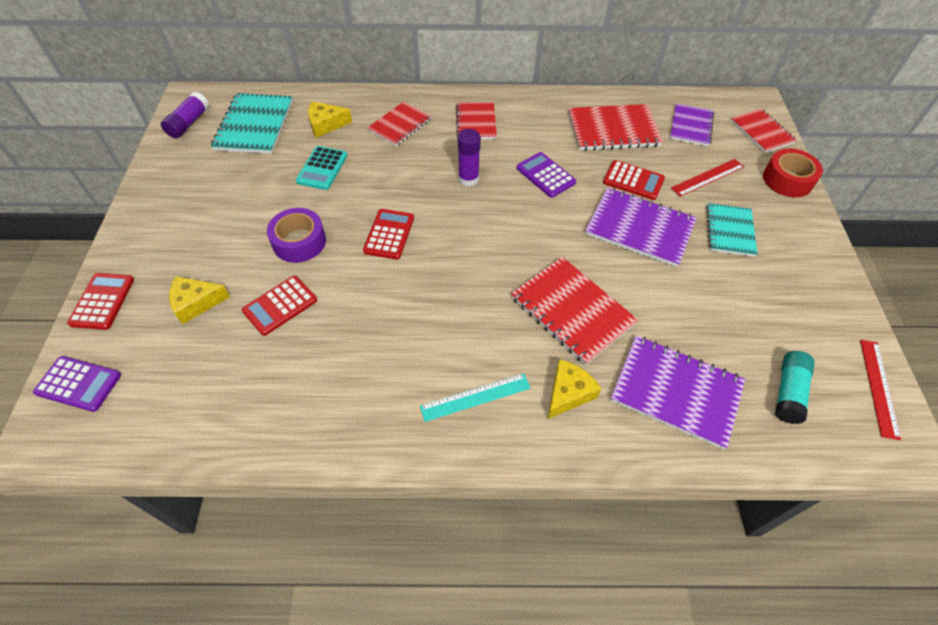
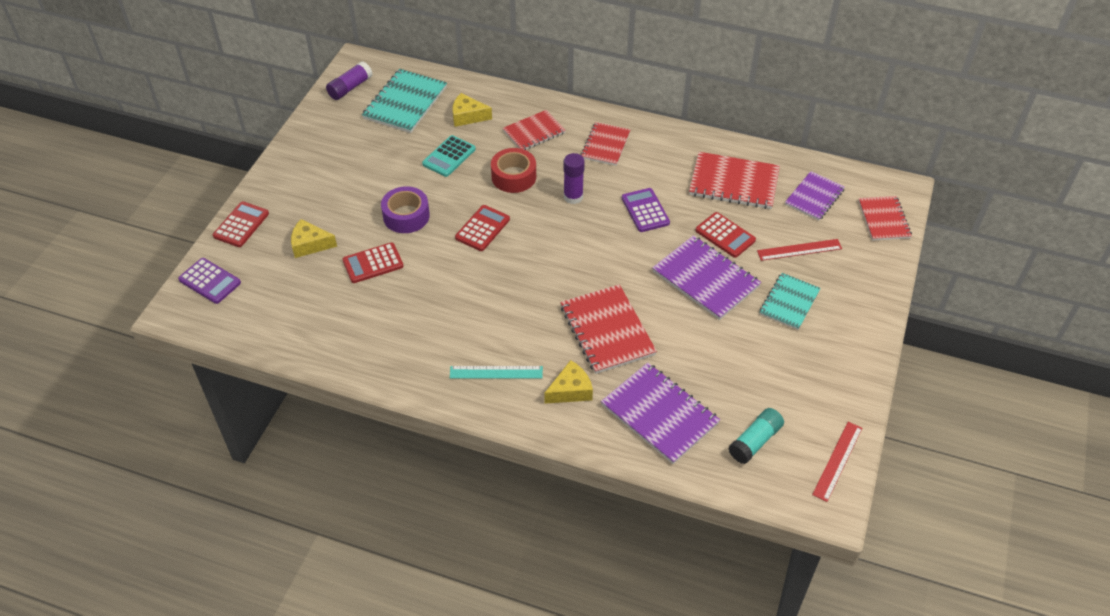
camera: 20 degrees right, 5 degrees down
(787, 180) = (878, 271): red tape -> red tape (513, 176)

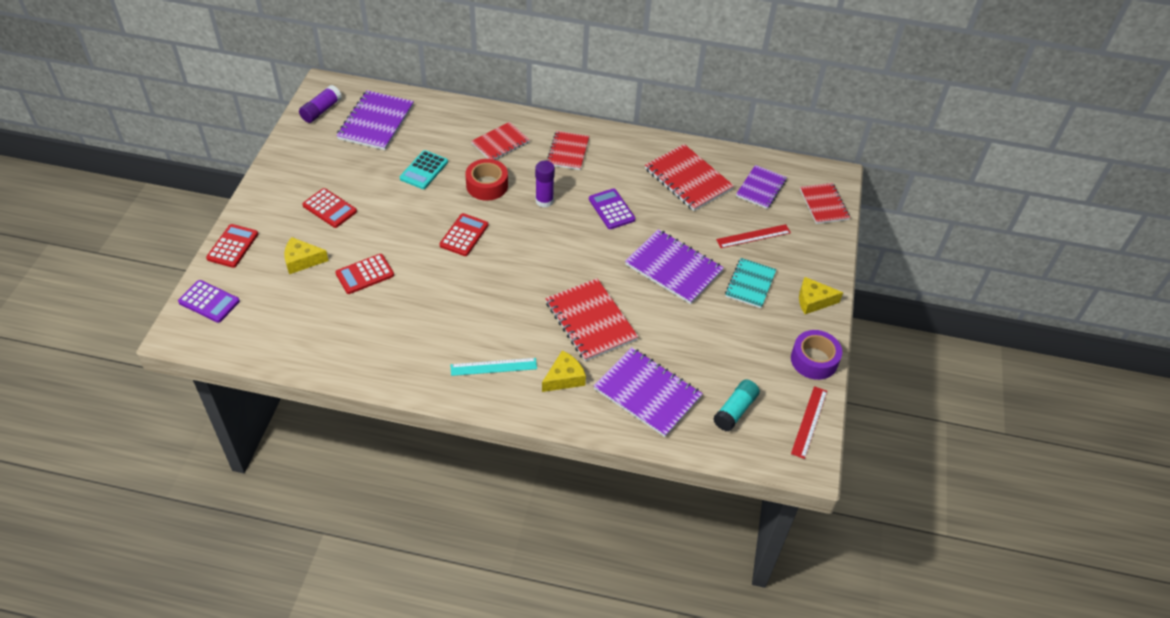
camera: 10 degrees left, 0 degrees up
(405, 103) = (376, 122): turquoise notebook -> purple notebook
(406, 216) = (390, 228): purple tape -> purple tape (814, 360)
(467, 116) = (436, 131): yellow cheese -> yellow cheese (813, 301)
(725, 235) = (686, 227): red calculator -> red calculator (329, 208)
(734, 182) = (688, 179): red notebook -> red notebook turned 45 degrees clockwise

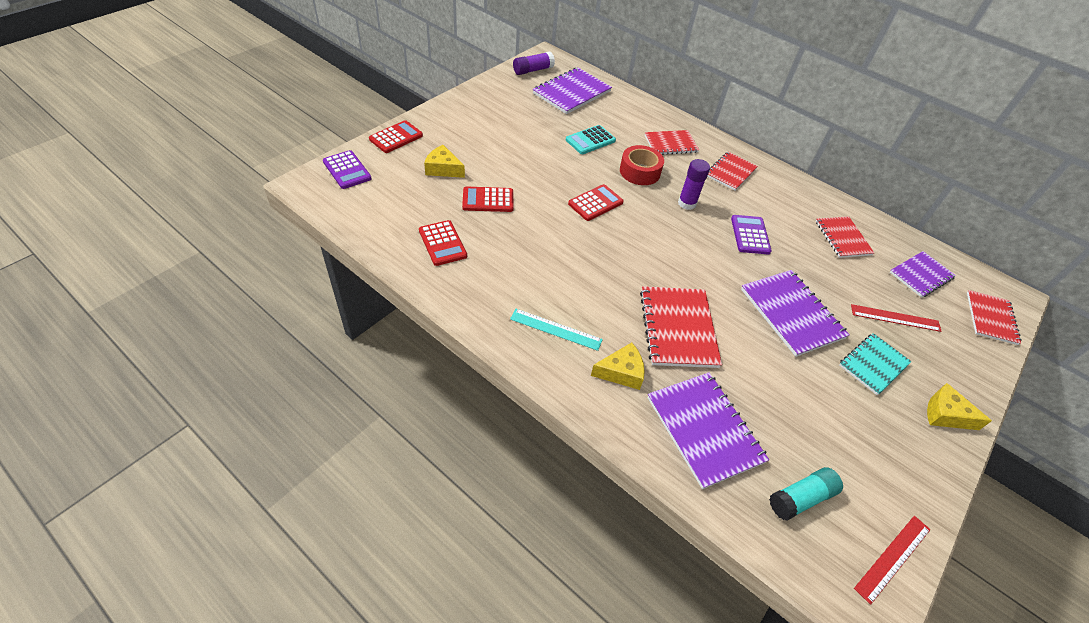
camera: 25 degrees right, 0 degrees up
(329, 208) = (492, 139): red calculator -> red calculator (442, 243)
(688, 179) = (842, 238): red notebook -> red notebook, size x0.65
(814, 360) = (924, 483): purple tape -> none

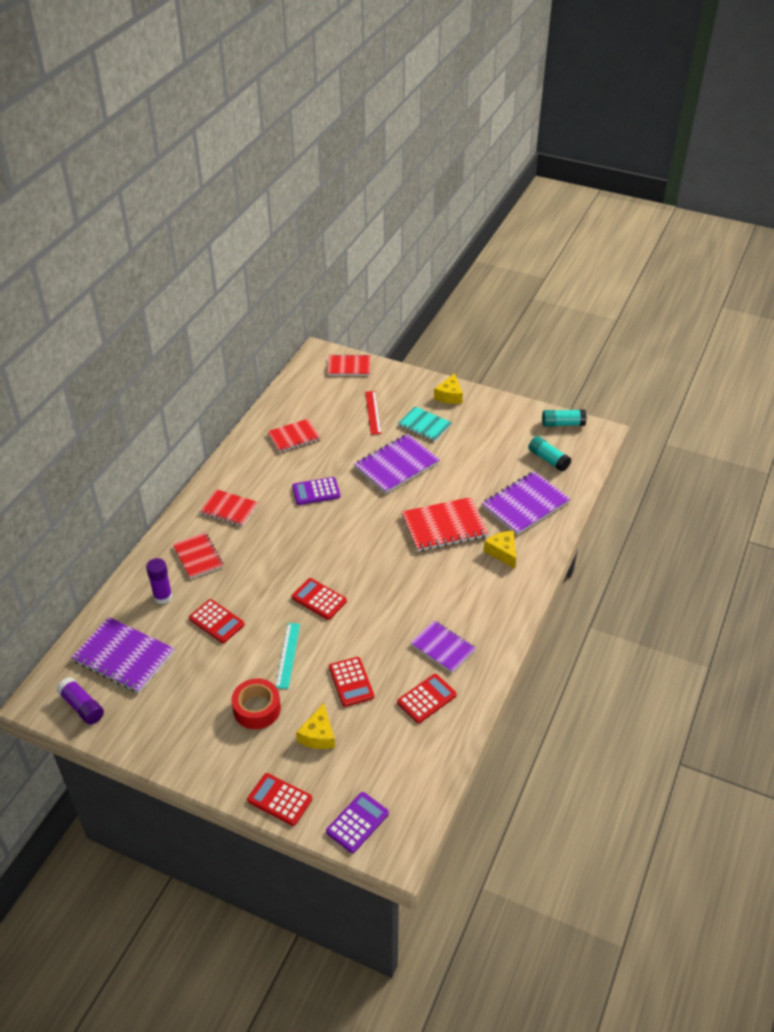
camera: 100 degrees left, 5 degrees down
(555, 329) = (483, 596): turquoise ruler -> turquoise ruler (288, 655)
(590, 140) = (216, 621): turquoise calculator -> red calculator
(640, 171) = (256, 574): red tape -> red tape (257, 709)
(687, 203) = (290, 535): purple glue stick -> purple glue stick (163, 597)
(892, 558) = (562, 424): red ruler -> turquoise glue stick
(921, 275) = (319, 396): purple notebook -> purple notebook (443, 647)

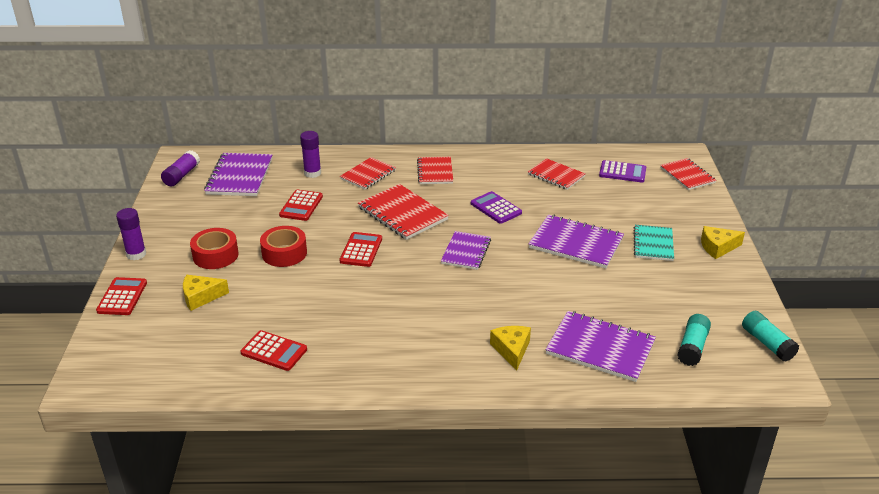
camera: 65 degrees right, 10 degrees down
(211, 775) = (136, 254): none -> purple glue stick
(288, 655) = (284, 253): turquoise ruler -> red tape
(351, 682) = (271, 298): red calculator -> none
(357, 822) = (110, 349): purple calculator -> purple calculator (622, 172)
(373, 412) = (637, 208): red ruler -> none
(443, 647) = (346, 343): purple notebook -> purple notebook (466, 252)
(444, 526) = (516, 298): red notebook -> red notebook (402, 214)
(502, 552) = (511, 350): yellow cheese -> yellow cheese turned 45 degrees counterclockwise

